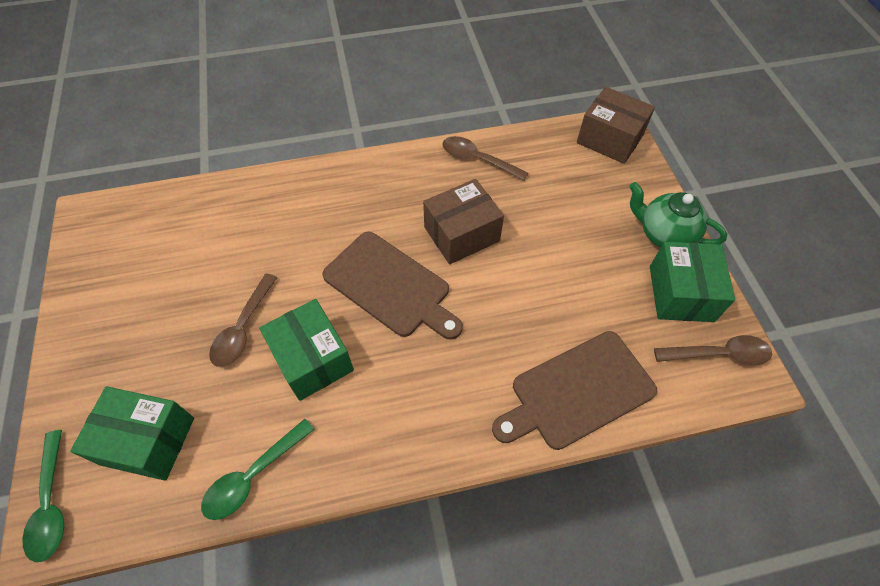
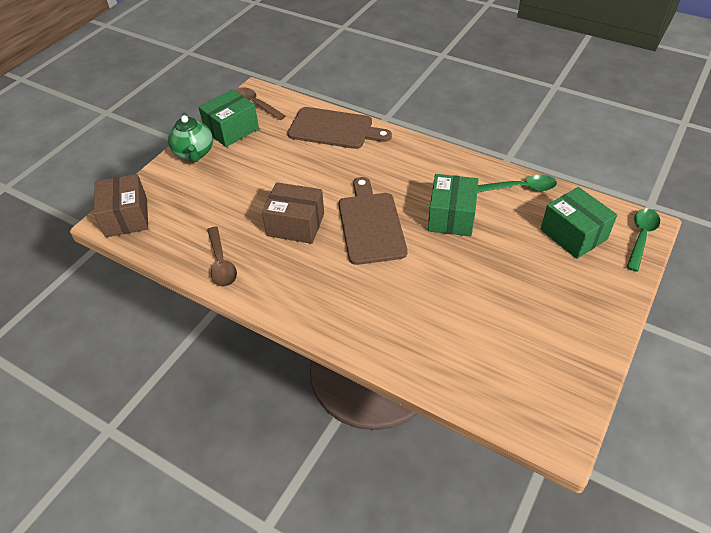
camera: 135 degrees left, 10 degrees down
(243, 328) = (481, 258): brown spoon -> none

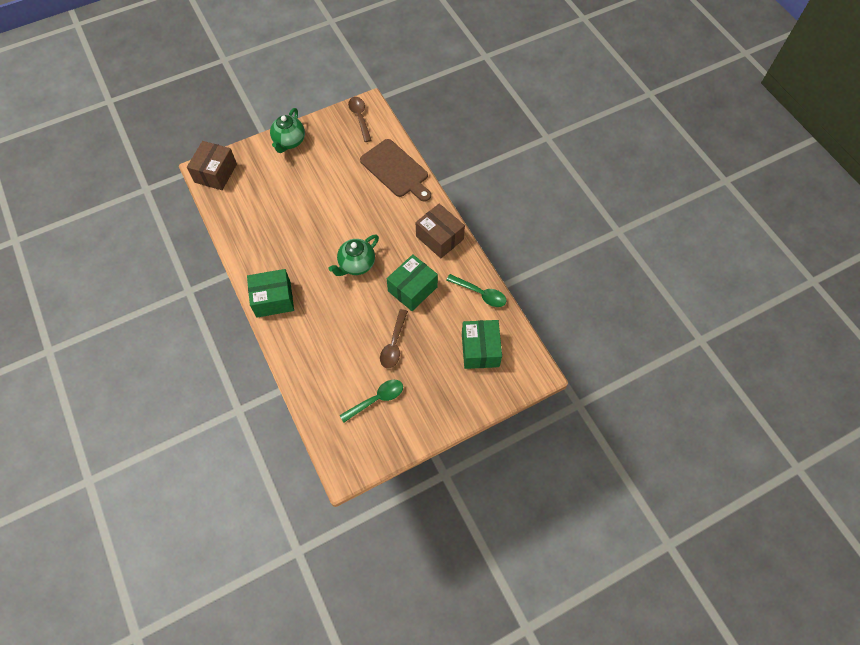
camera: 30 degrees right, 15 degrees up
(221, 263) = (247, 241): brown spoon -> brown spoon (394, 344)
(231, 130) = (327, 133): green box -> green box (273, 299)
(295, 224) = (310, 237): brown box -> brown box (439, 238)
(370, 224) = (356, 265): brown cutting board -> green teapot
(641, 237) = (524, 379): green spoon -> green spoon (376, 399)

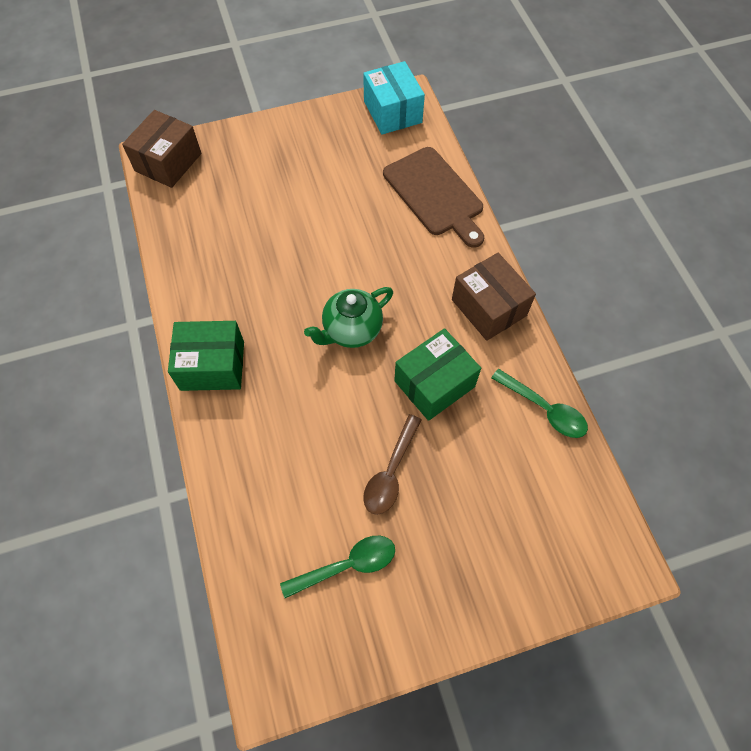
camera: 10 degrees right, 0 degrees up
(289, 142) = (283, 132): green teapot -> none
(360, 117) = (392, 112): brown spoon -> turquoise box
(480, 350) = (533, 506): green box -> none

